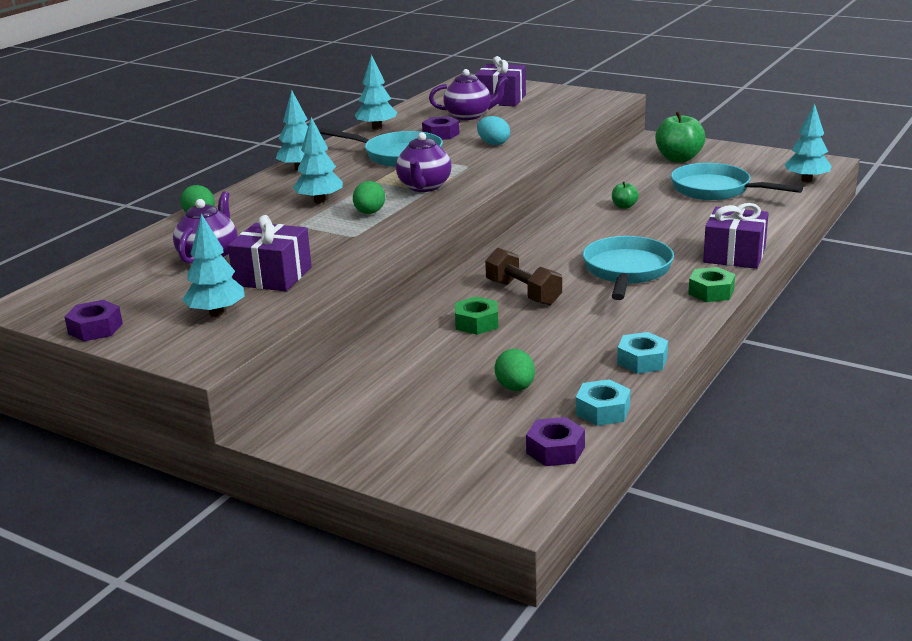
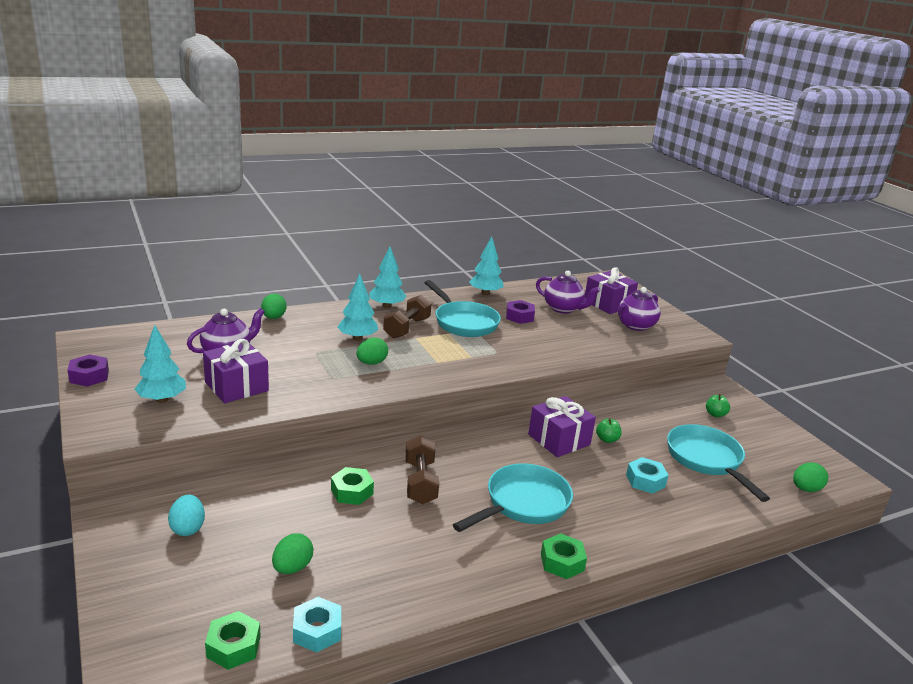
camera: 30 degrees right, 0 degrees up
(353, 177) = (407, 328): none -> brown dumbbell
(424, 187) = (439, 357): purple teapot -> purple teapot (635, 326)
(493, 143) = (544, 340): turquoise egg -> turquoise egg (188, 528)
(555, 450) = (233, 646): purple nut -> green nut
(642, 361) = (413, 599): turquoise nut -> turquoise nut (645, 481)
(678, 159) = (715, 414): green apple -> green apple, size x0.50
(734, 255) = (633, 535): purple gift -> purple gift (559, 439)
(806, 180) = (805, 489): turquoise tree -> green egg

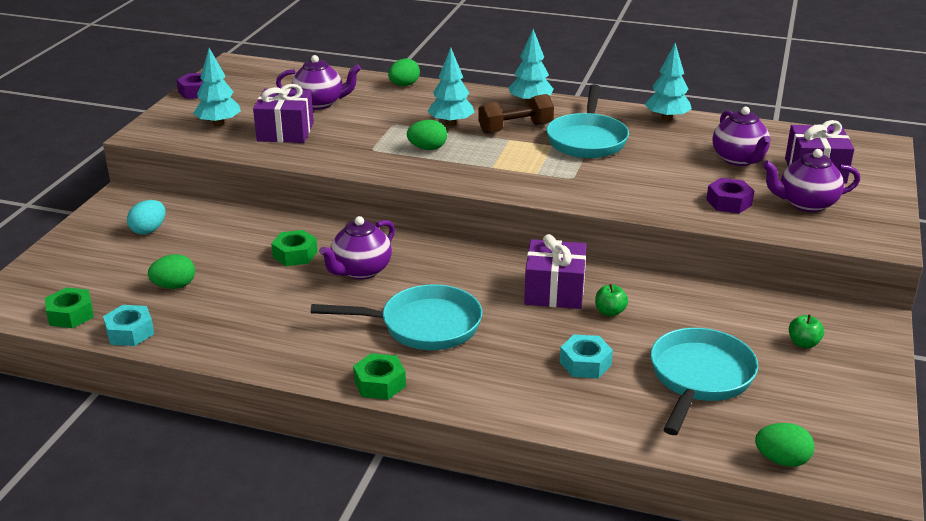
camera: 45 degrees right, 5 degrees up
(420, 482) = (360, 271): brown dumbbell -> purple teapot
(519, 317) = (665, 152): purple nut -> purple nut (729, 202)

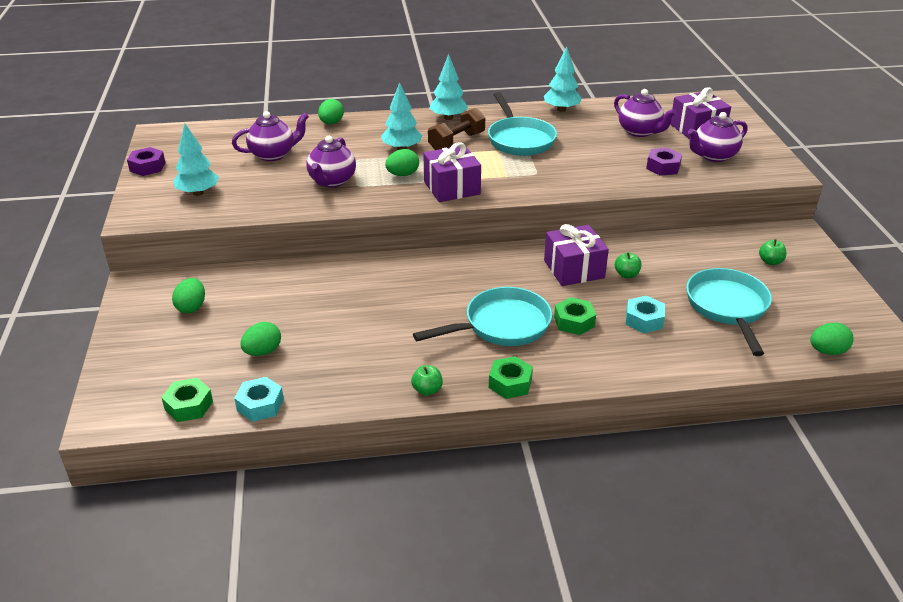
camera: 25 degrees left, 5 degrees up
(149, 230) = (191, 307): turquoise egg -> green egg
(285, 132) = (267, 187): purple gift -> purple gift (452, 188)
(292, 365) = (427, 390): none -> green apple
(295, 254) = (344, 294): green nut -> green nut (574, 322)
(360, 271) = (411, 294): purple teapot -> purple teapot (332, 181)

